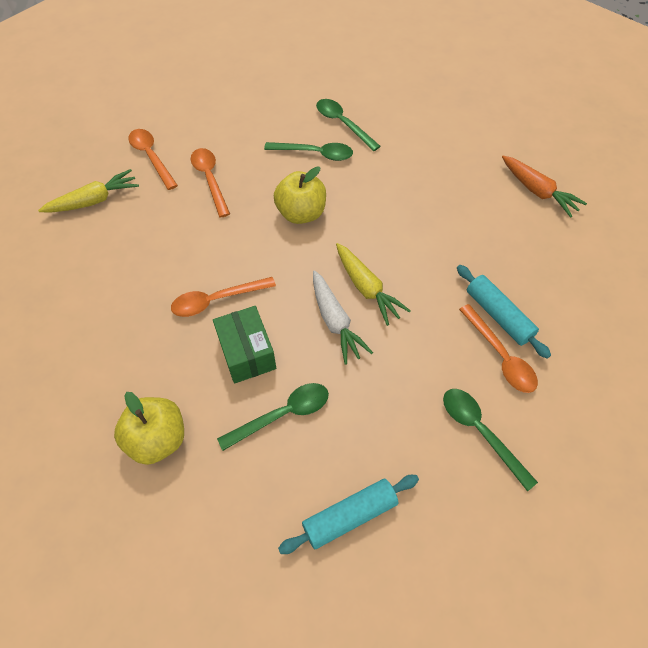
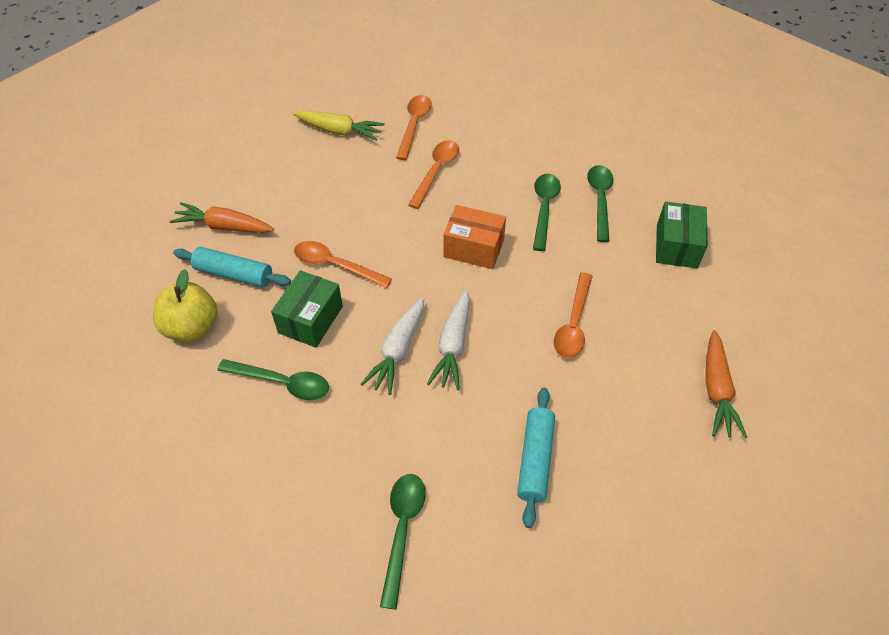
camera: 45 degrees right, 5 degrees down
(85, 342) = (224, 226): none -> orange carrot
(301, 213) = (473, 248): yellow apple -> orange box
(315, 154) = (544, 208): green spoon -> green spoon turned 135 degrees counterclockwise
(350, 516) = (240, 492): turquoise rolling pin -> turquoise rolling pin (234, 274)
(366, 288) = (453, 346): yellow carrot -> white carrot
(420, 122) = (676, 246): none -> green box
(500, 356) = (494, 491): orange spoon -> orange spoon (573, 324)

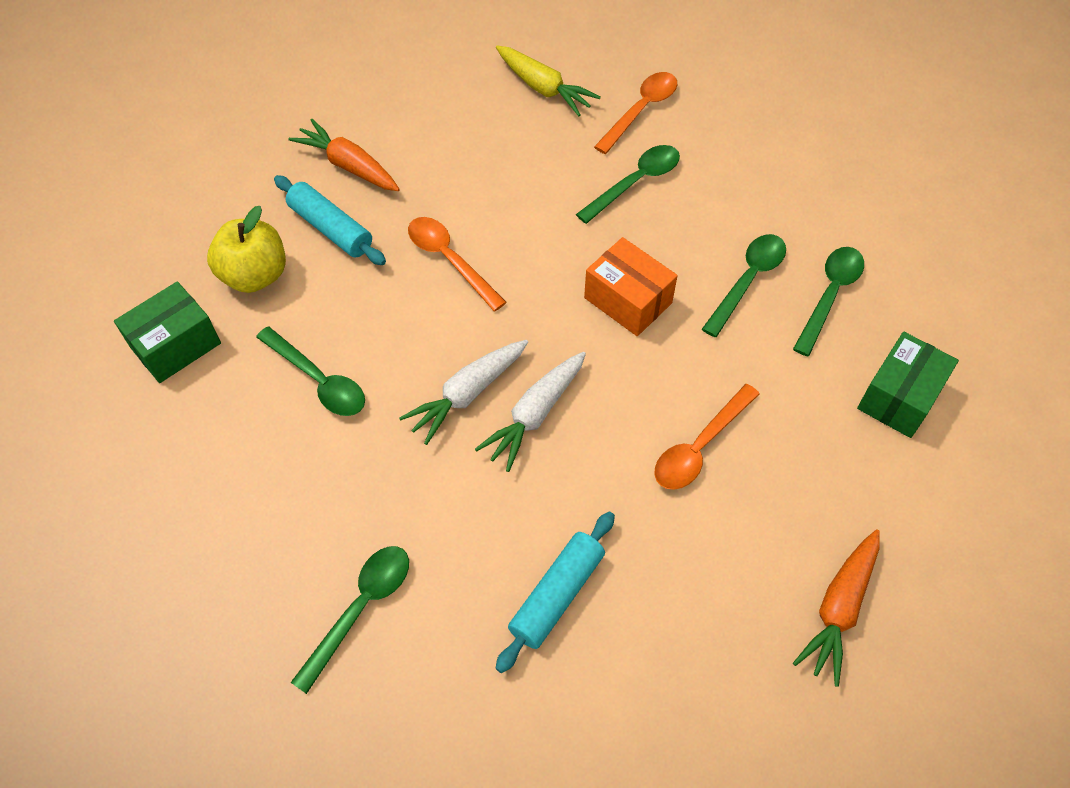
camera: 25 degrees right, 5 degrees up
(310, 319) = (388, 317): green box -> green box (176, 345)
(436, 171) = (635, 182): orange spoon -> green spoon

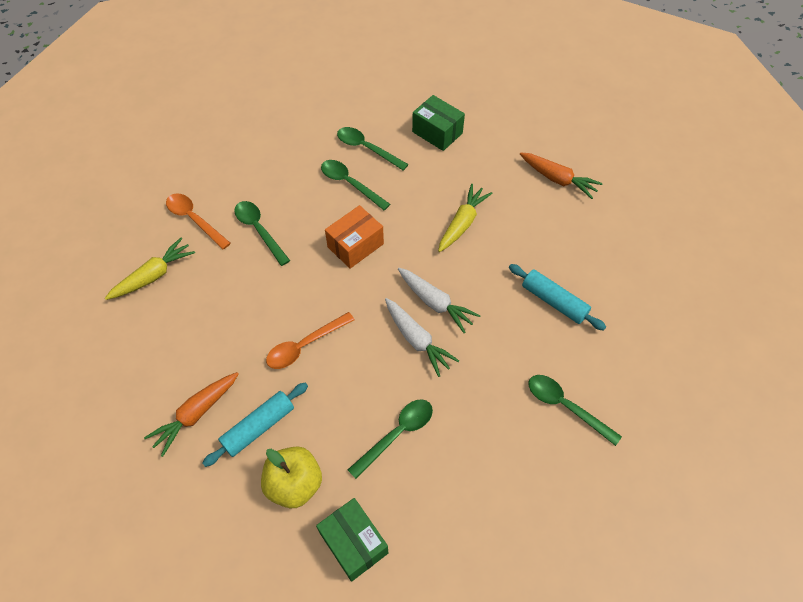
camera: 85 degrees left, 0 degrees up
(700, 446) = (462, 223): orange spoon -> yellow carrot

